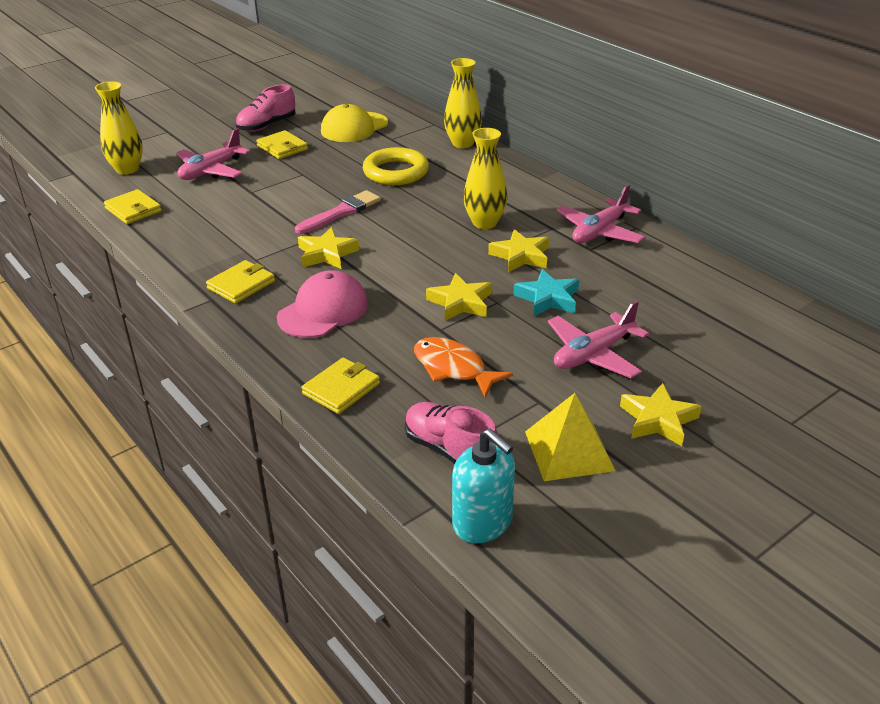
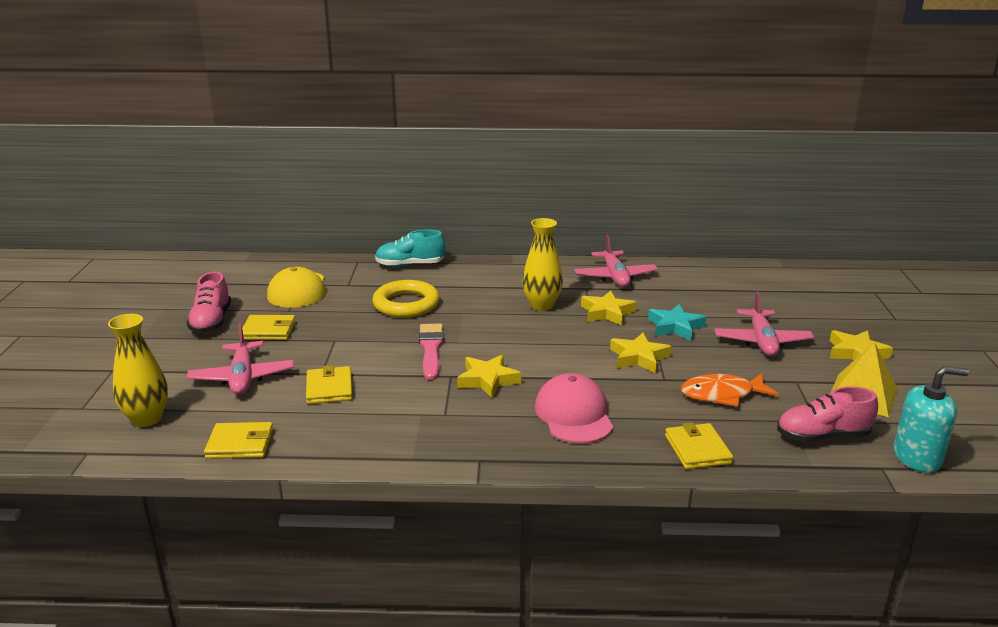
camera: 50 degrees left, 10 degrees down
(241, 285) = (477, 436): yellow wallet -> yellow wallet (329, 388)
(462, 143) = (410, 265): yellow vase -> turquoise shoe

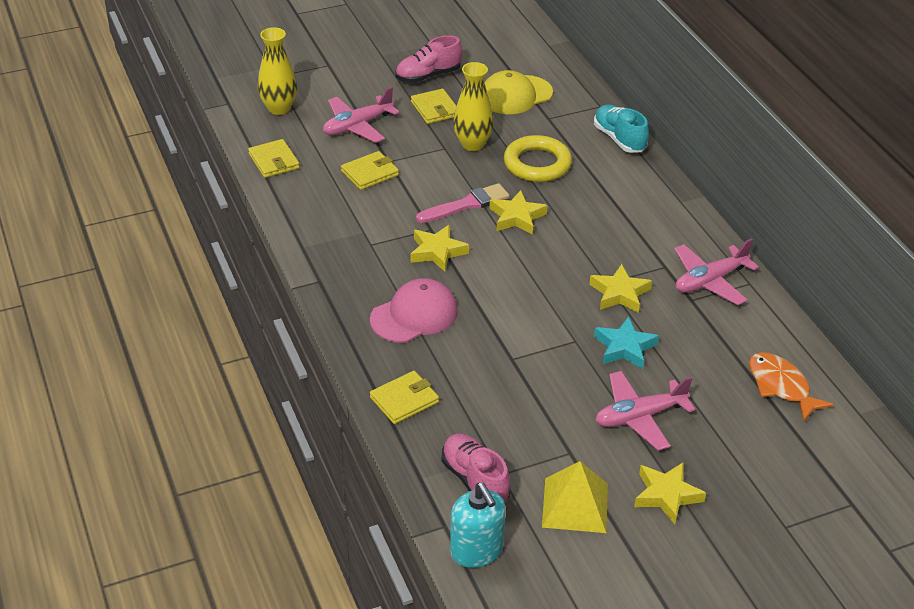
camera: 65 degrees right, 15 degrees up
(541, 305) = (601, 246): yellow vase -> yellow vase (472, 144)
(639, 357) = (541, 334): yellow star -> yellow star (517, 217)
(722, 394) = (508, 402): orange fish -> orange fish (781, 386)

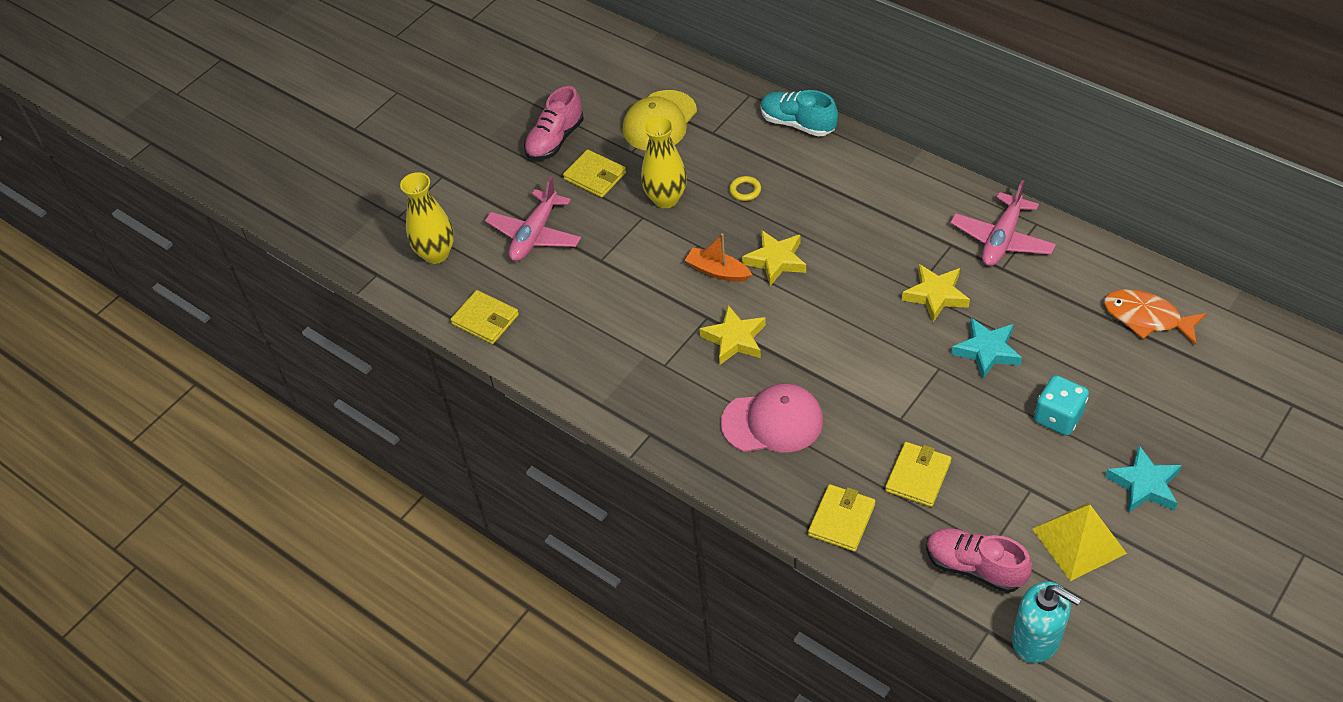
camera: 25 degrees left, 10 degrees up
(370, 173) = (594, 284): yellow wallet -> yellow wallet (918, 476)
(414, 315) = (772, 422): pink cap -> pink cap turned 60 degrees clockwise
(466, 204) = (717, 271): pink brush -> orange boat
(537, 164) = (745, 190): yellow ring -> yellow ring, size x0.42
(639, 417) = (1058, 417): pink plane -> turquoise dice
(666, 495) = (1144, 485): yellow star -> turquoise star

